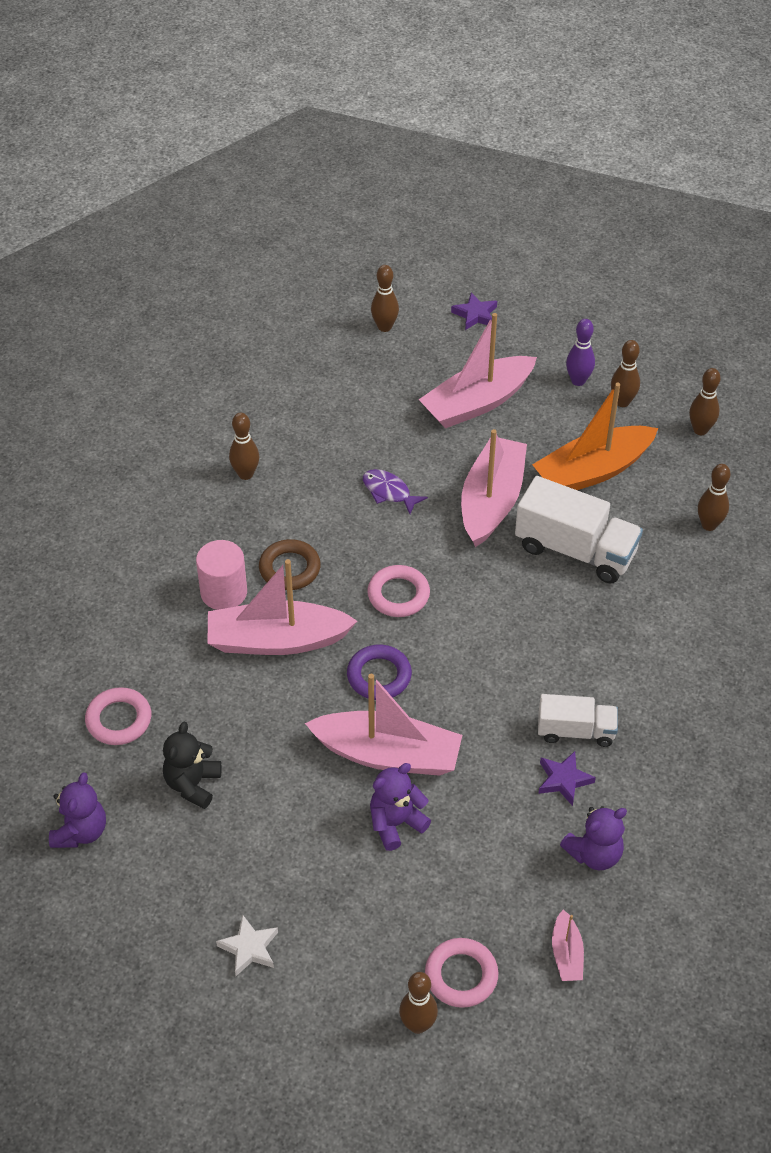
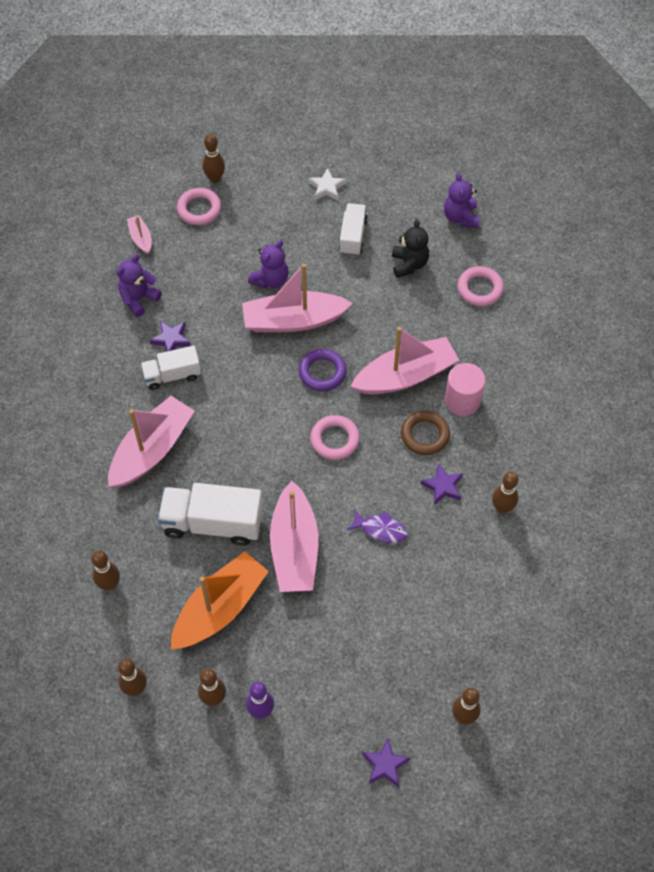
camera: 160 degrees right, 10 degrees up
(250, 852) = (352, 236): none -> white truck
(298, 512) = (443, 486): none -> purple star
(477, 403) = (343, 651): pink boat -> pink boat (152, 450)

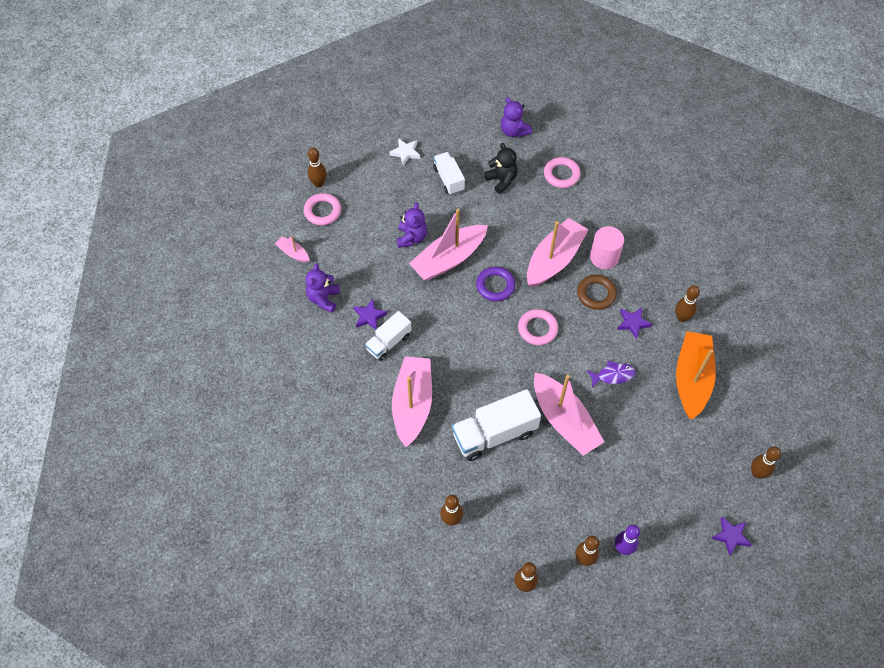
camera: 30 degrees left, 0 degrees up
(220, 608) = (542, 492): orange boat -> orange boat (691, 379)

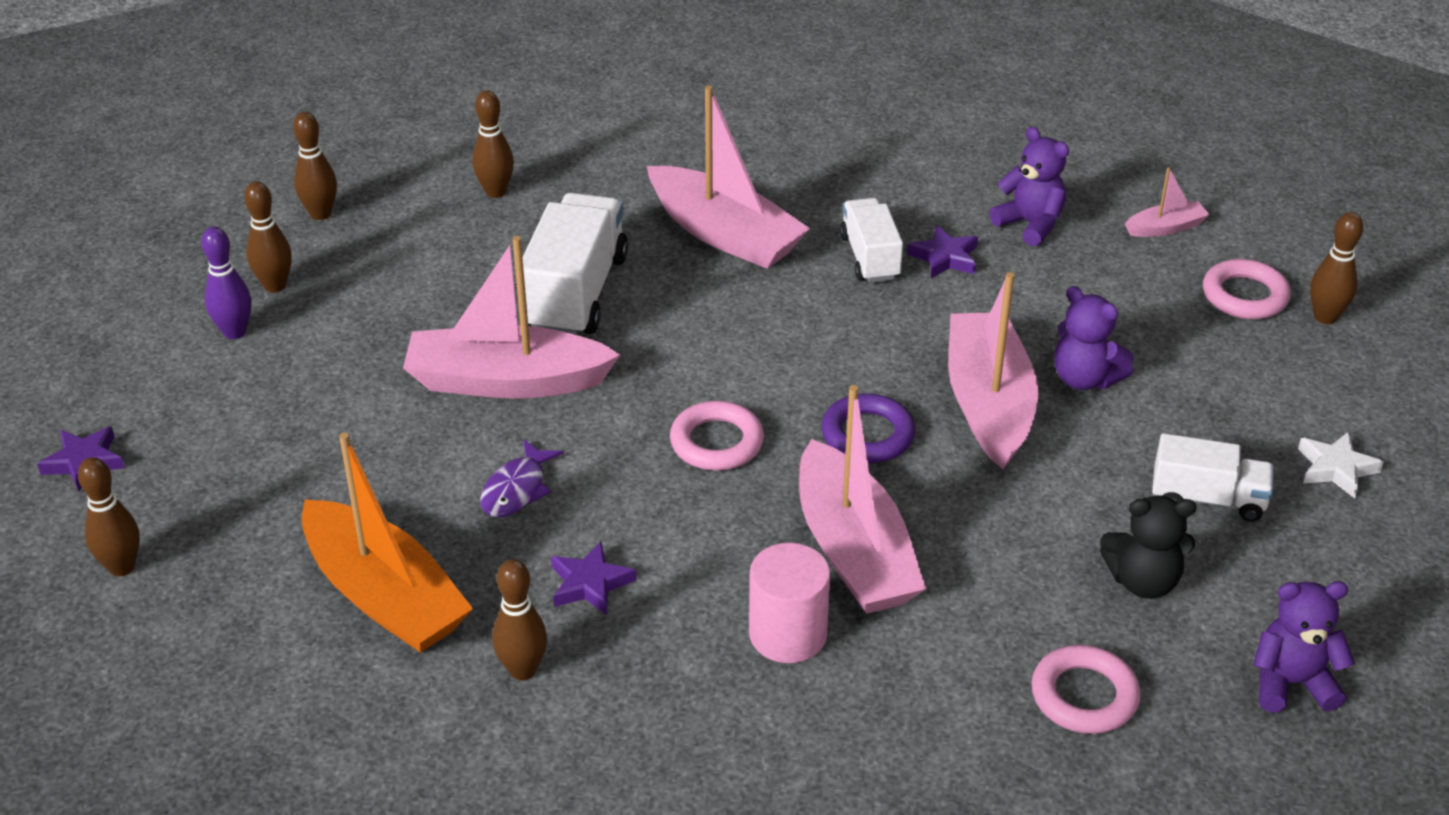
camera: 125 degrees right, 20 degrees down
(596, 294) = (710, 568): brown ring -> none

